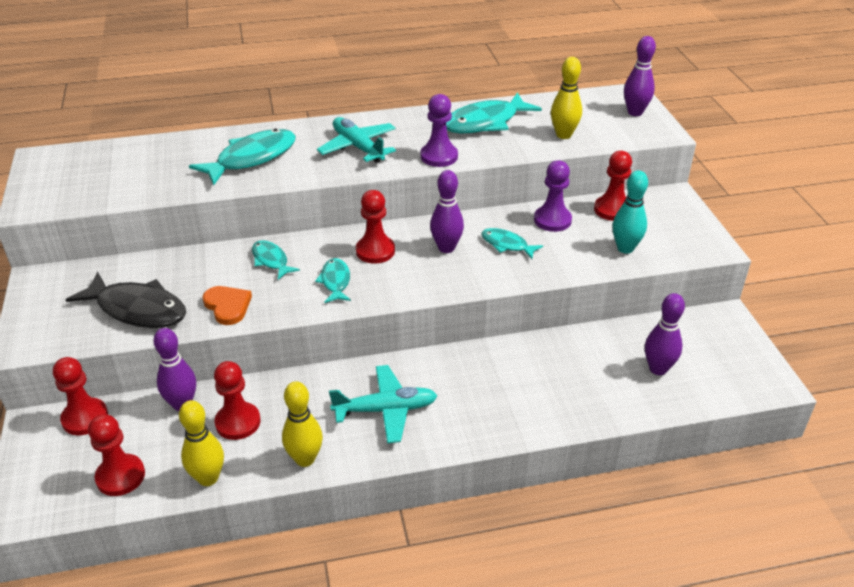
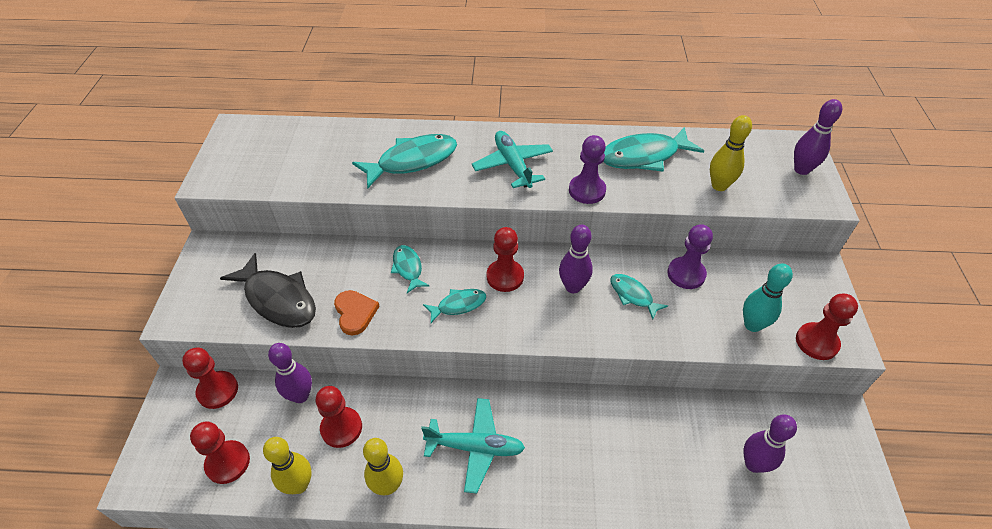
camera: 15 degrees right, 10 degrees up
(335, 281) = (458, 305): turquoise fish -> turquoise fish turned 60 degrees clockwise
(612, 210) = (750, 273): red pawn -> red pawn (816, 342)

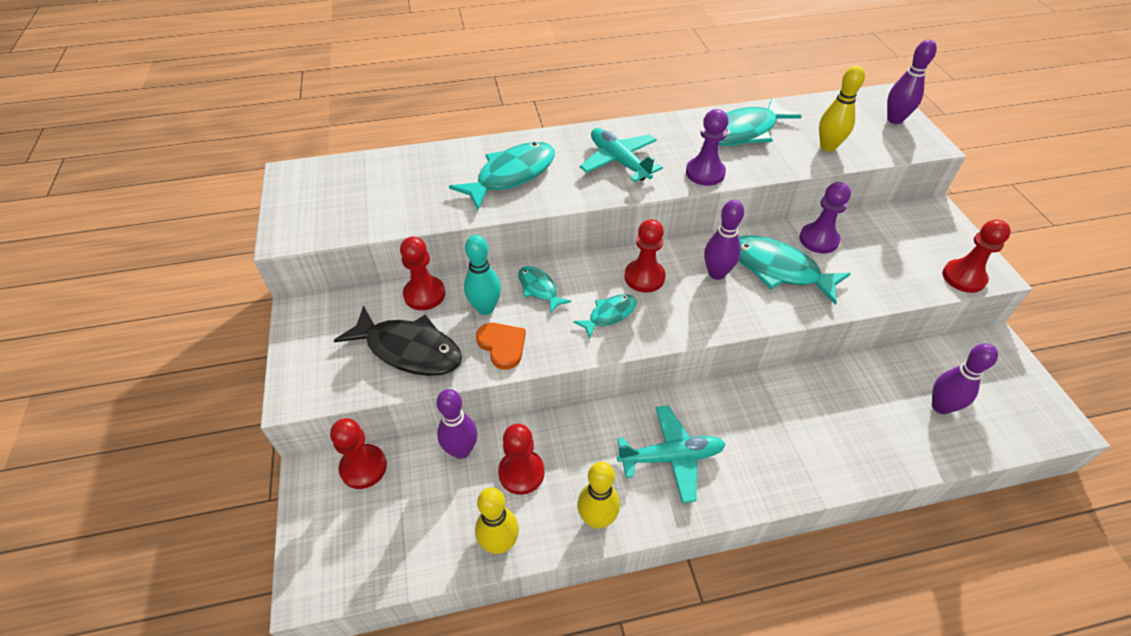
camera: 15 degrees left, 0 degrees up
(228, 463) = (408, 541): red pawn -> red pawn (424, 294)
(633, 295) = (778, 269): turquoise fish -> turquoise fish, size x1.83
(752, 325) = (900, 274): turquoise bowling pin -> turquoise bowling pin (485, 308)

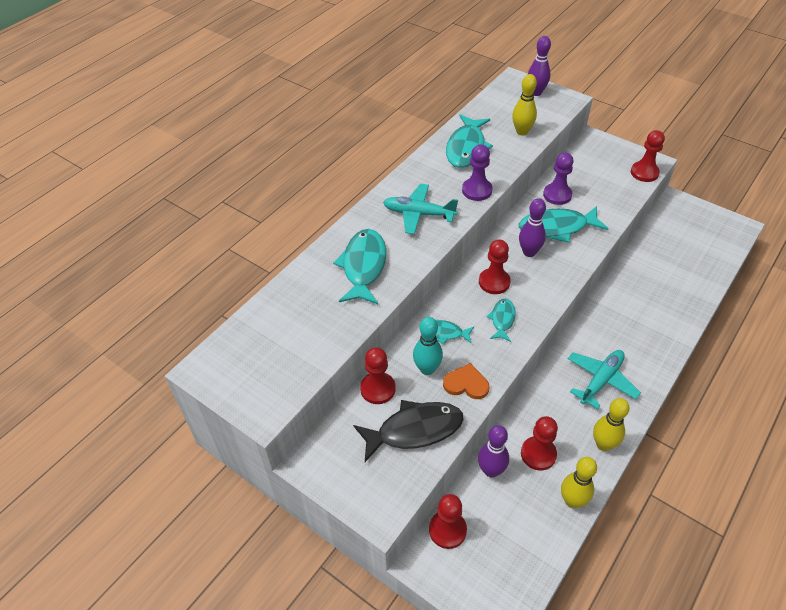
camera: 40 degrees left, 0 degrees up
(940, 406) = (686, 254): purple bowling pin -> none

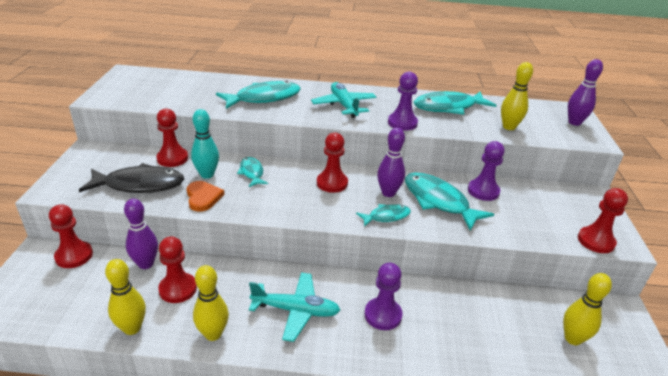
camera: 55 degrees right, 15 degrees down
(414, 430) = (140, 185): black fish -> black fish turned 45 degrees counterclockwise
(502, 319) = (291, 198): turquoise fish -> turquoise fish (386, 216)
(628, 329) = (383, 315): none -> purple pawn
(691, 242) = (572, 338): none -> yellow bowling pin

